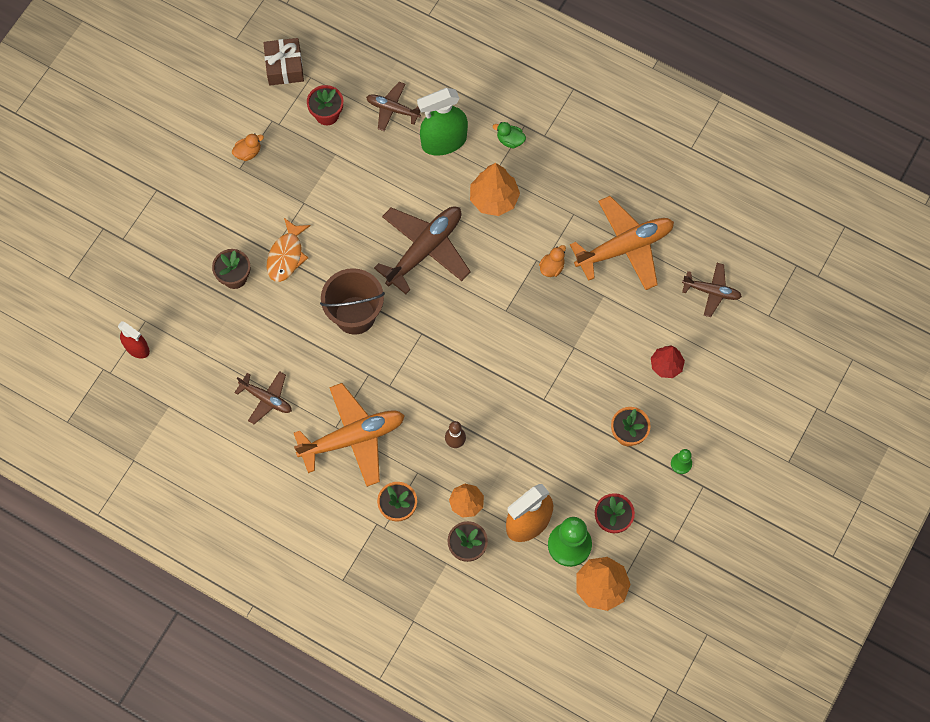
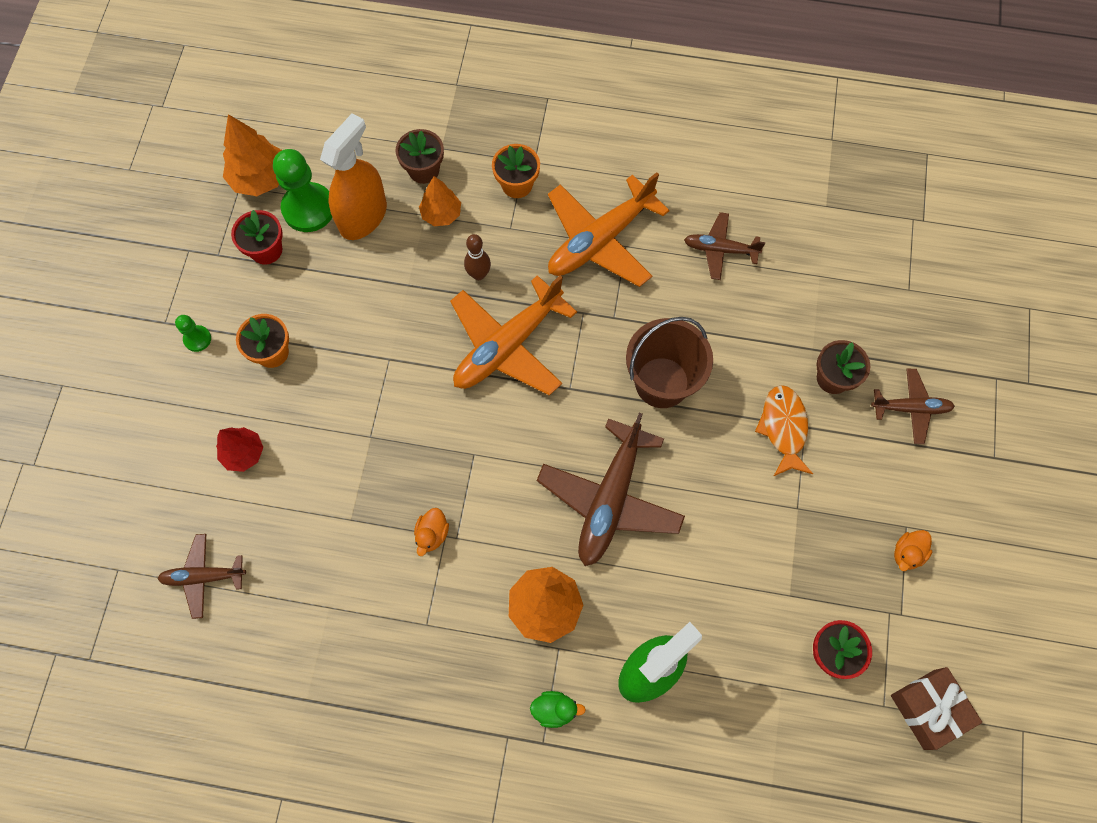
camera: 160 degrees right, 0 degrees up
(137, 348) = (899, 255): red spray bottle -> none
(392, 109) = (743, 697): brown plane -> brown plane (910, 408)
(624, 247) = (340, 599): orange plane -> orange plane (507, 345)

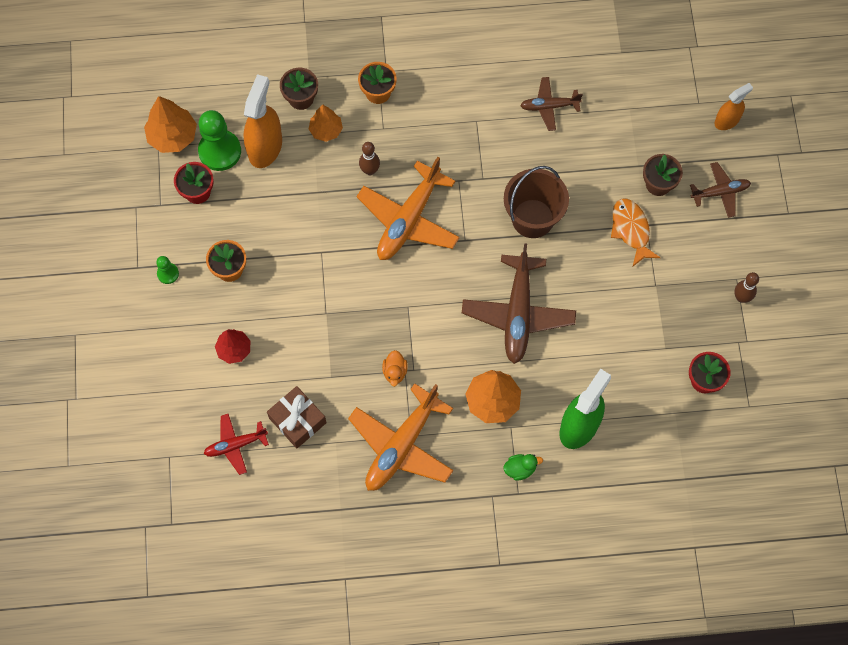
camera: 15 degrees left, 0 degrees up
(203, 577) = (235, 445): brown plane -> red plane
(600, 240) = (455, 121): orange plane -> orange plane (401, 445)
(907, 553) = (741, 297): orange duck -> brown bowling pin
(929, 709) = (780, 400): brown gift -> brown gift (297, 420)
(940, 320) = (727, 121): none -> orange spray bottle

